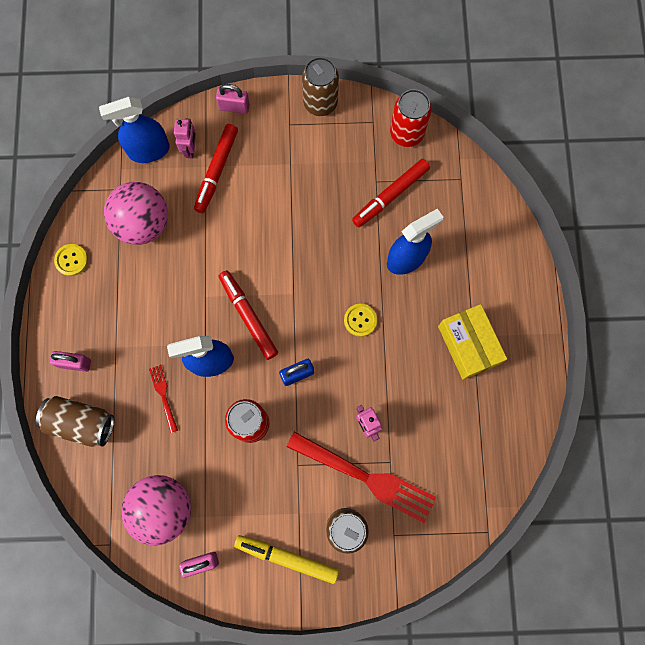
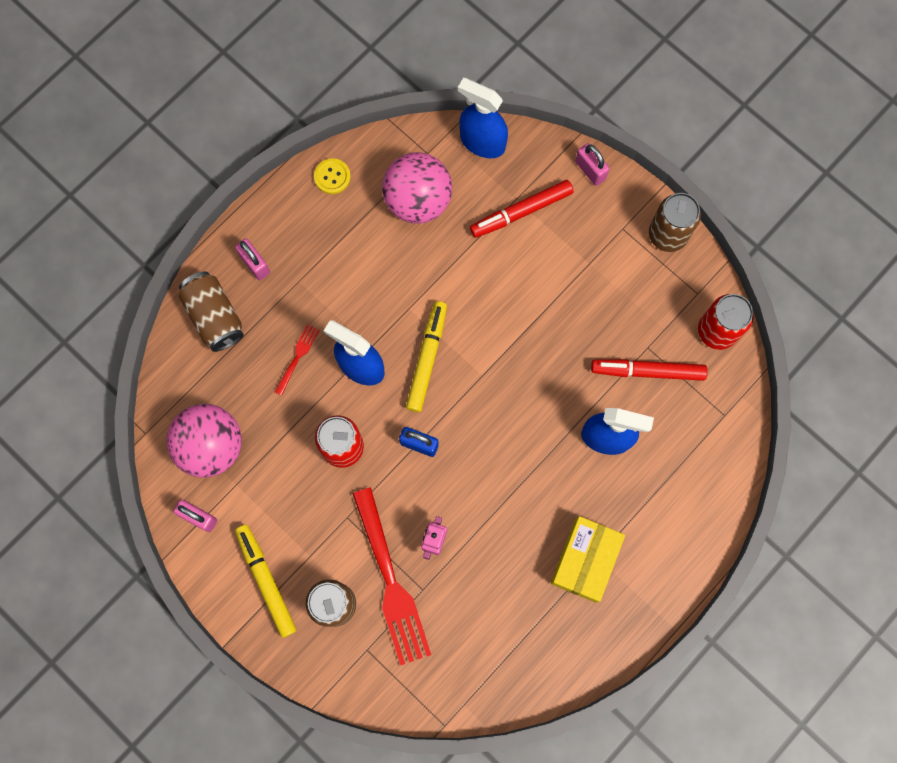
camera: 45 degrees right, 0 degrees up
(190, 149) = (517, 173): pink robot -> none
(248, 316) = (427, 358): red marker -> yellow marker
(360, 320) = (515, 451): yellow button -> none

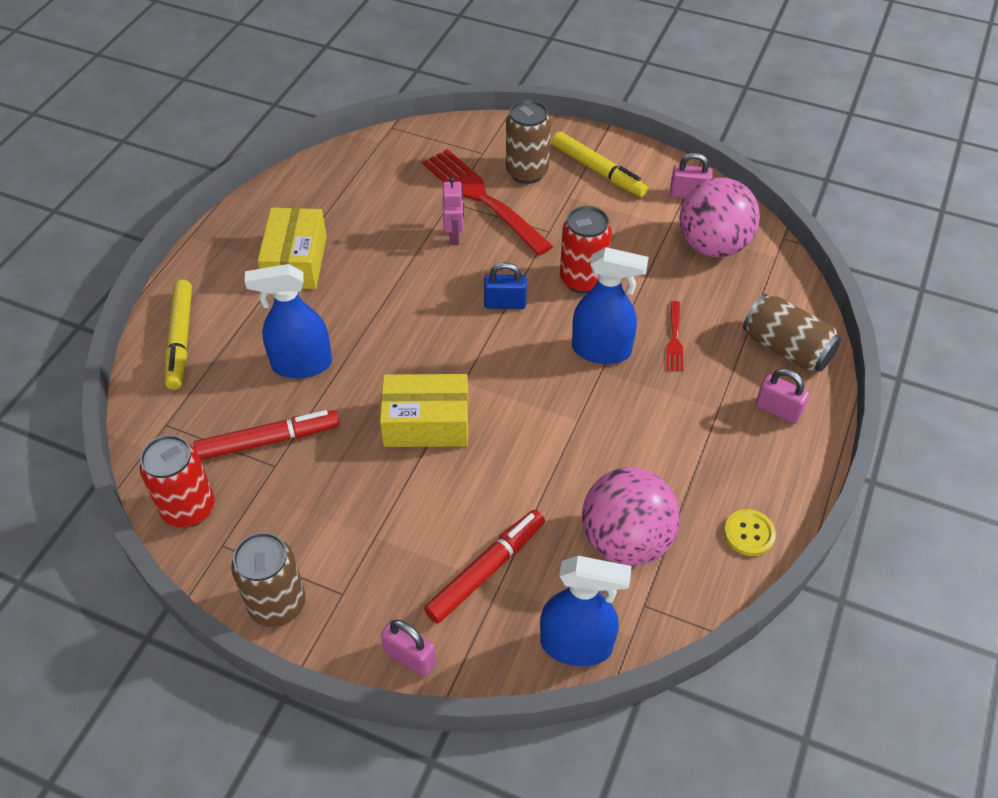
camera: 160 degrees right, 25 degrees down
(427, 358) = (532, 379): yellow marker -> yellow marker (180, 339)
(523, 345) = (426, 423): none -> yellow box

